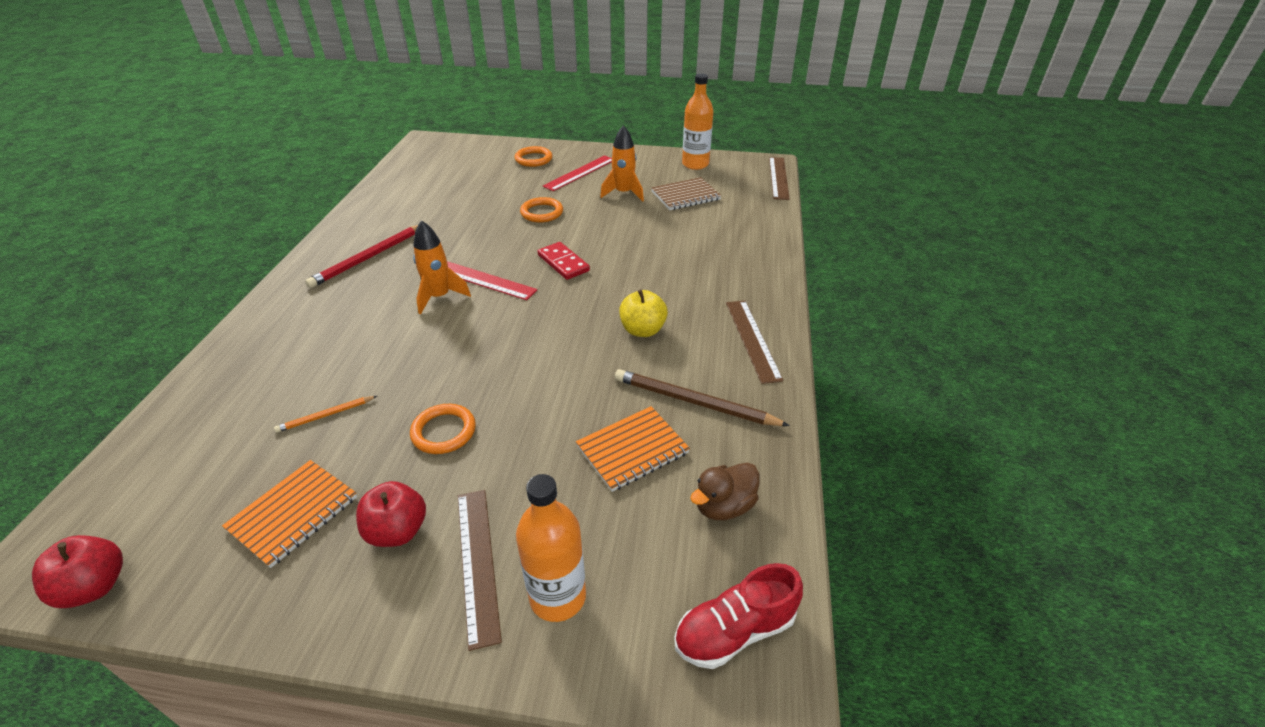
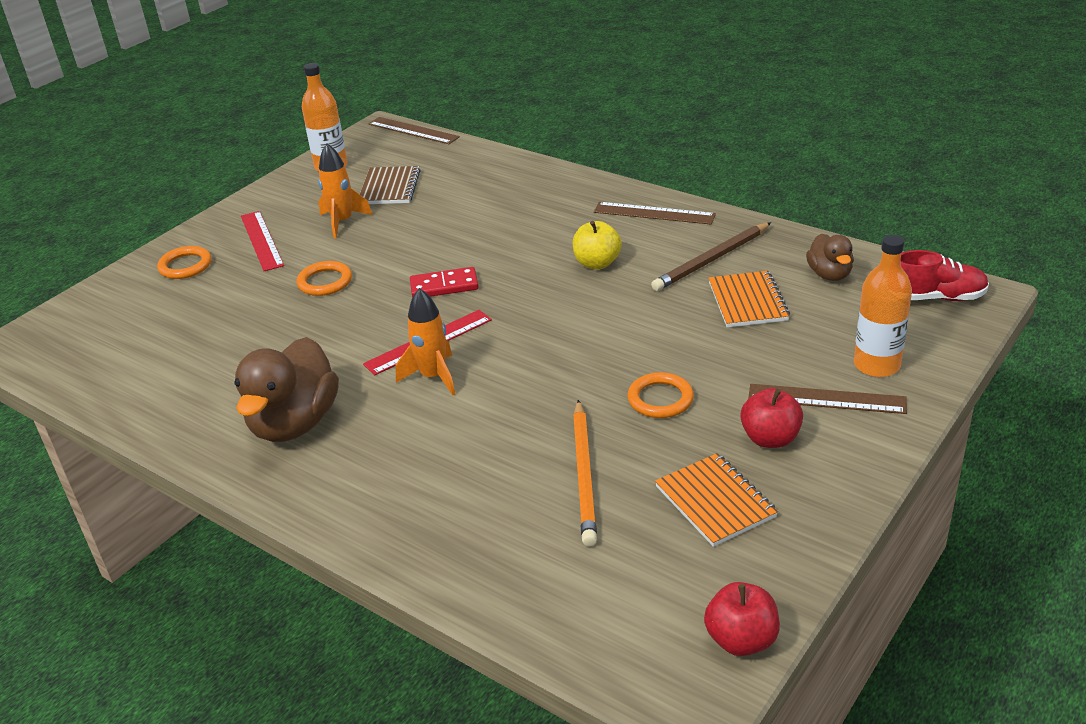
camera: 60 degrees left, 5 degrees down
(326, 415) = (584, 475): orange pencil -> orange pencil, size x1.89
(369, 258) = (294, 423): red pencil -> brown duck
(734, 631) = (936, 297): red shoe -> red shoe turned 90 degrees counterclockwise

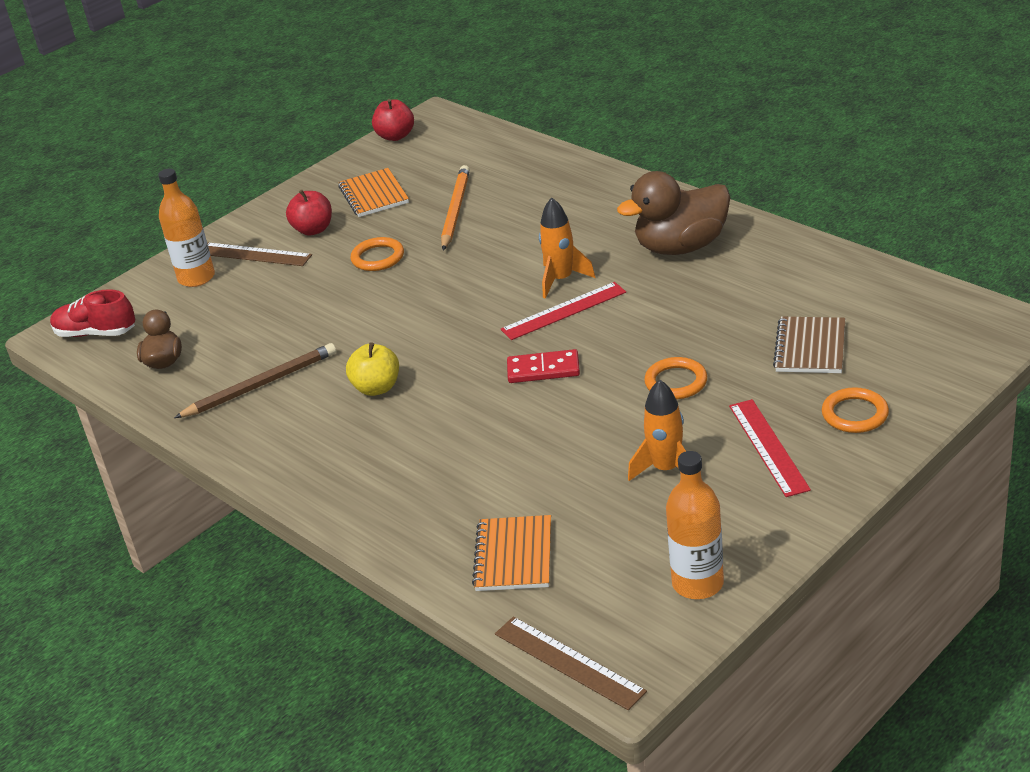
camera: 170 degrees left, 0 degrees up
(294, 423) = (681, 247): brown duck -> brown duck turned 135 degrees counterclockwise
(389, 188) = (605, 528): brown notebook -> brown notebook (810, 347)
(654, 213) = (285, 452): brown ruler -> none
(747, 301) = (257, 337): orange notebook -> orange notebook (514, 556)

